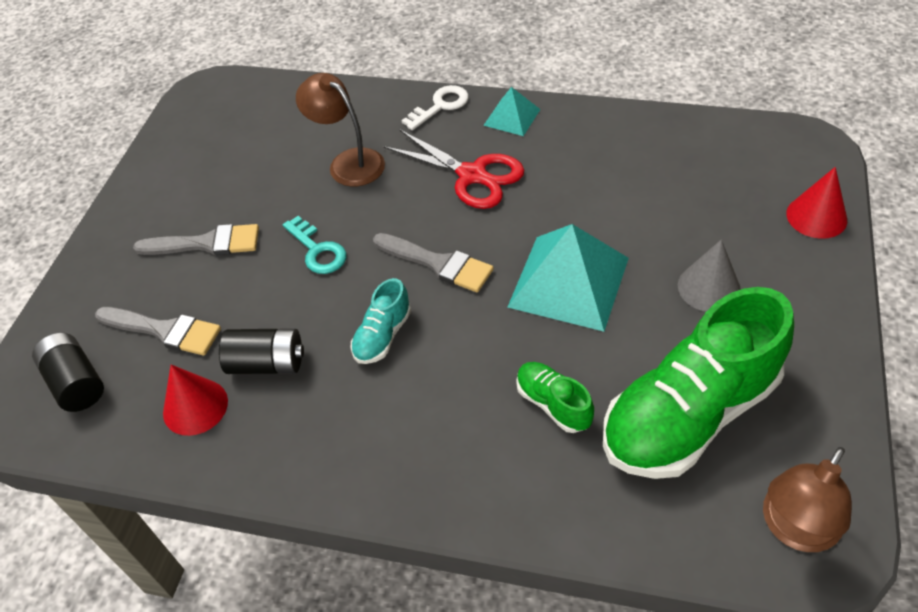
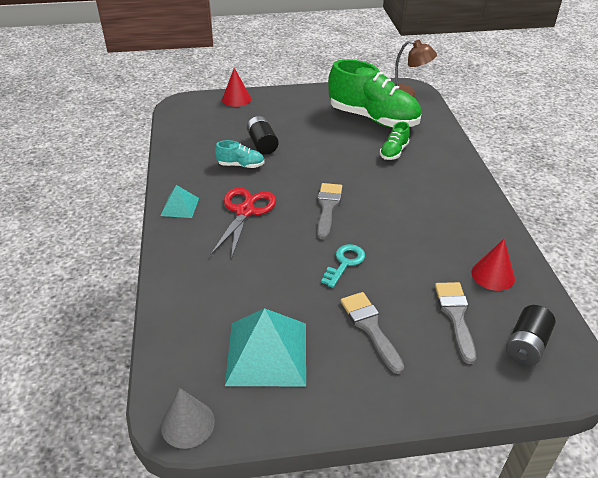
camera: 115 degrees left, 10 degrees down
(267, 363) = (442, 255): black battery -> black battery (262, 144)
(348, 162) = (252, 275): brown lamp -> none
(382, 336) = (392, 214): turquoise shoe -> turquoise shoe (241, 165)
(440, 106) = (174, 244): white key -> none
(569, 282) = (316, 160): turquoise pyramid -> turquoise pyramid (267, 353)
(709, 287) = (297, 121): grey cone -> grey cone (188, 424)

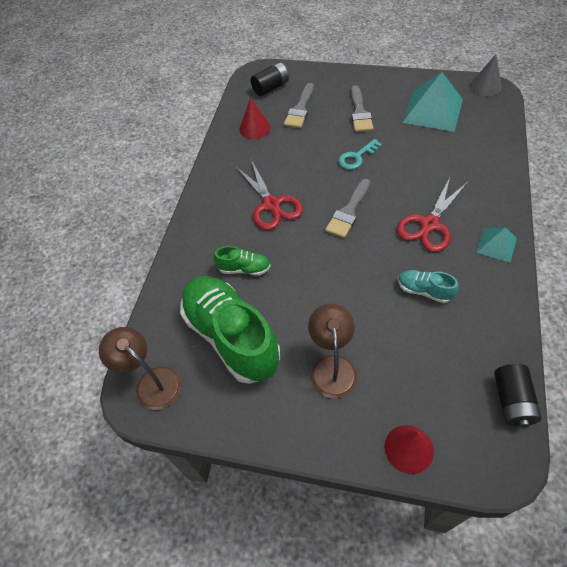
camera: 155 degrees left, 15 degrees up
(262, 144) = (391, 322): black battery -> black battery (512, 401)
(295, 118) = (332, 366): none -> brown lamp
(394, 152) = (244, 269): green shoe -> green shoe turned 45 degrees clockwise
(407, 199) = (271, 204): none -> red scissors

